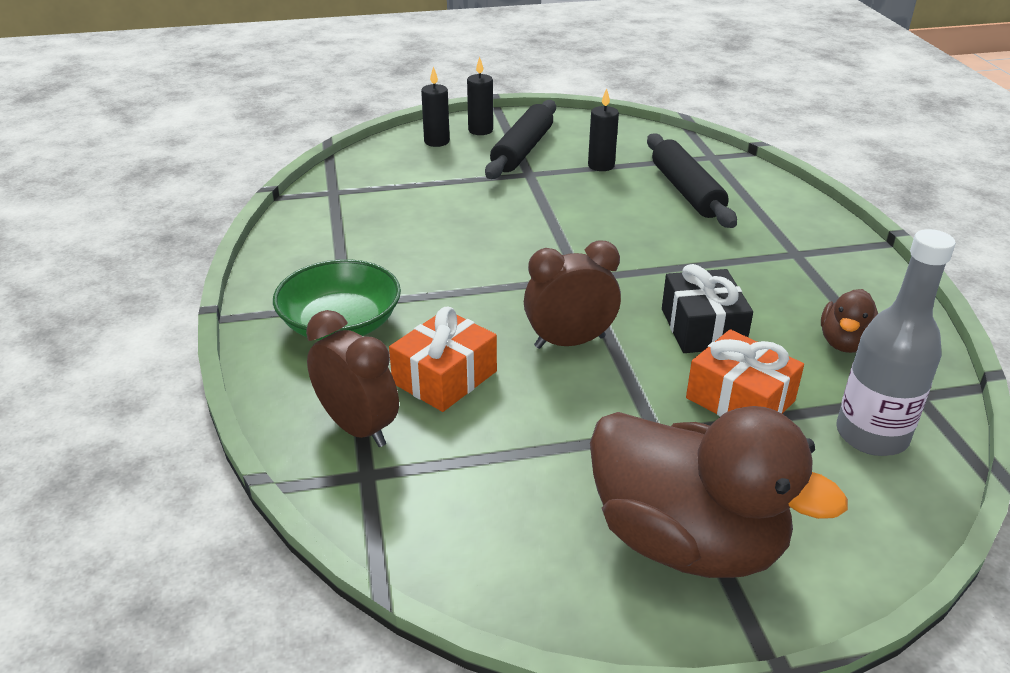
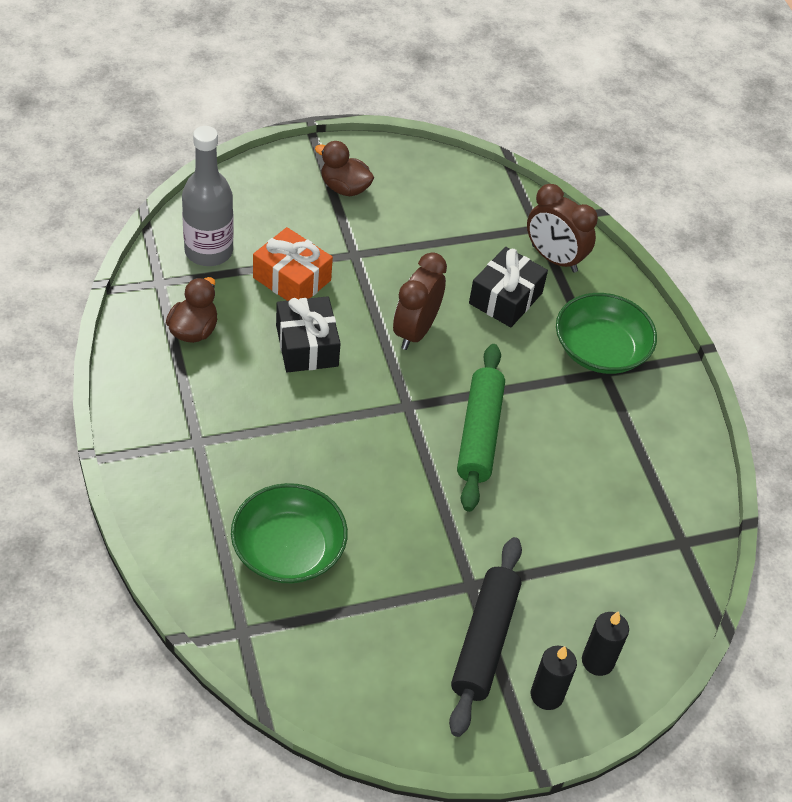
camera: 170 degrees right, 15 degrees up
(444, 377) = (505, 298): orange gift -> black gift
(505, 256) = (479, 434): none -> green rolling pin
(569, 342) = (415, 331): brown clock -> brown clock turned 135 degrees clockwise
(601, 166) = (385, 605): black candle -> none
(686, 191) = (288, 549): black rolling pin -> green bowl
(687, 541) = (344, 188): brown duck -> brown duck, size x0.48

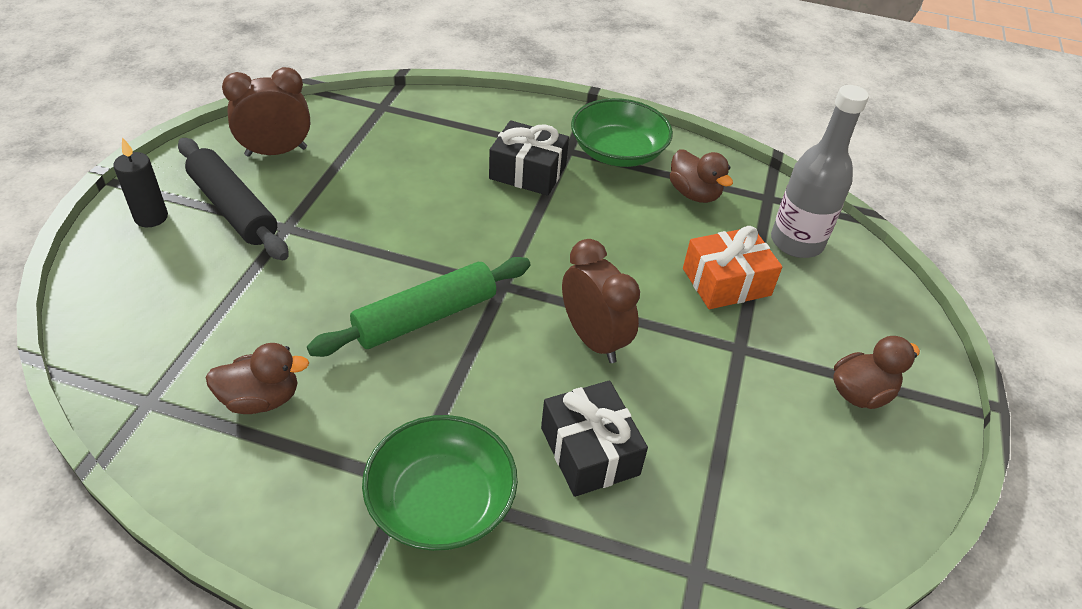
camera: 125 degrees right, 5 degrees down
(288, 549) = (424, 151): green bowl -> green bowl (618, 152)
(306, 346) = (628, 252): black gift -> black gift (528, 172)
(479, 434) = (425, 317): green rolling pin -> green rolling pin turned 75 degrees counterclockwise
(554, 259) = (626, 553): brown clock -> brown clock (276, 152)
(597, 661) = (134, 262): black candle -> none
(623, 481) = (261, 399): none -> brown duck

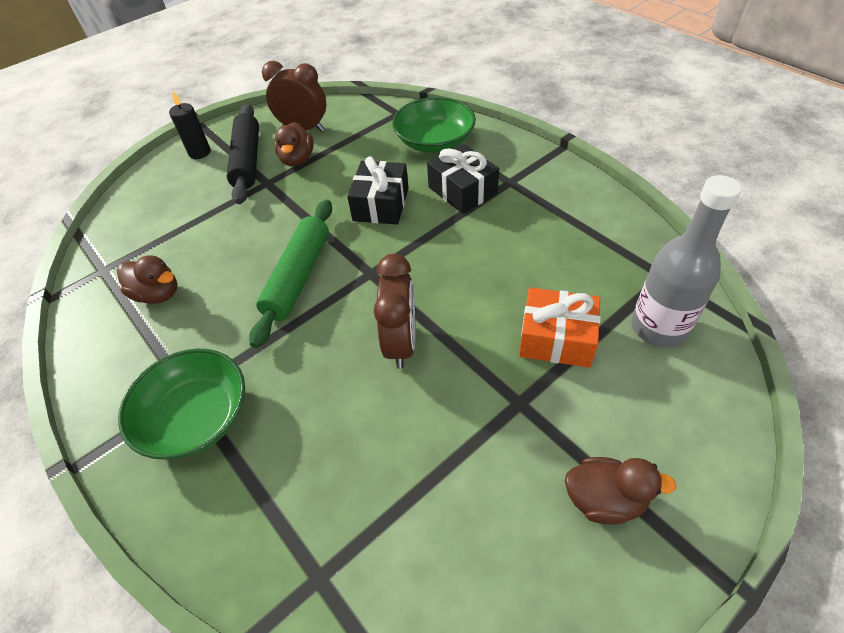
camera: 40 degrees right, 5 degrees up
(425, 317) = (298, 277): green rolling pin -> green rolling pin turned 75 degrees counterclockwise
(589, 451) = (323, 431): black gift -> black gift (381, 204)
(618, 152) = (551, 194): green bowl -> green bowl (434, 141)
(694, 194) = (591, 250): brown duck -> brown duck (297, 160)

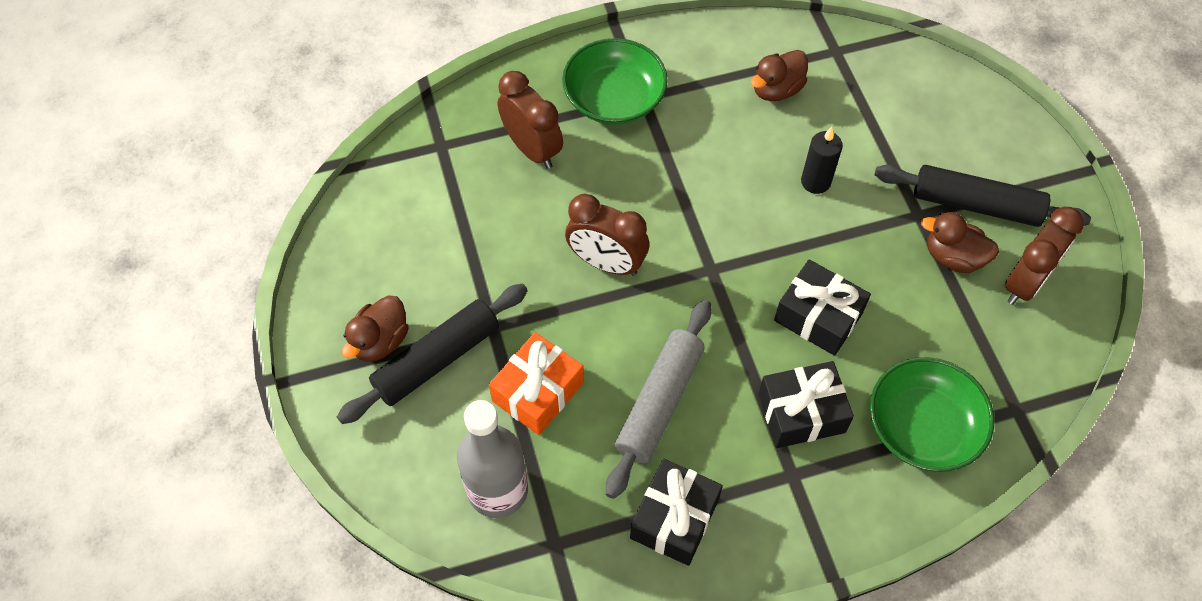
camera: 110 degrees right, 10 degrees up
(200, 153) = (1017, 159): black candle -> black candle (815, 182)
(290, 467) = (532, 149): none -> brown clock
(298, 277) = (739, 205): green rolling pin -> none
(508, 261) = (659, 402): none -> grey rolling pin
(585, 432) = (437, 360): none -> black rolling pin
(587, 222) = (674, 519): none -> black gift

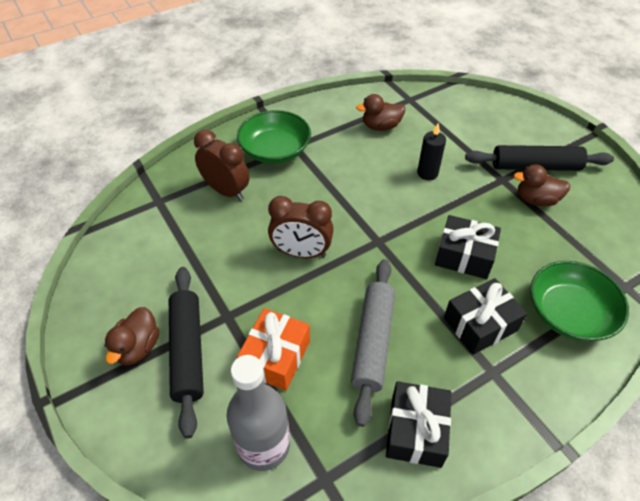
camera: 15 degrees left, 10 degrees down
(437, 360) = (188, 351): black rolling pin -> black rolling pin turned 45 degrees counterclockwise
(776, 89) = (381, 126): brown duck -> brown duck turned 45 degrees clockwise
(1025, 283) = (589, 205): brown clock -> none

